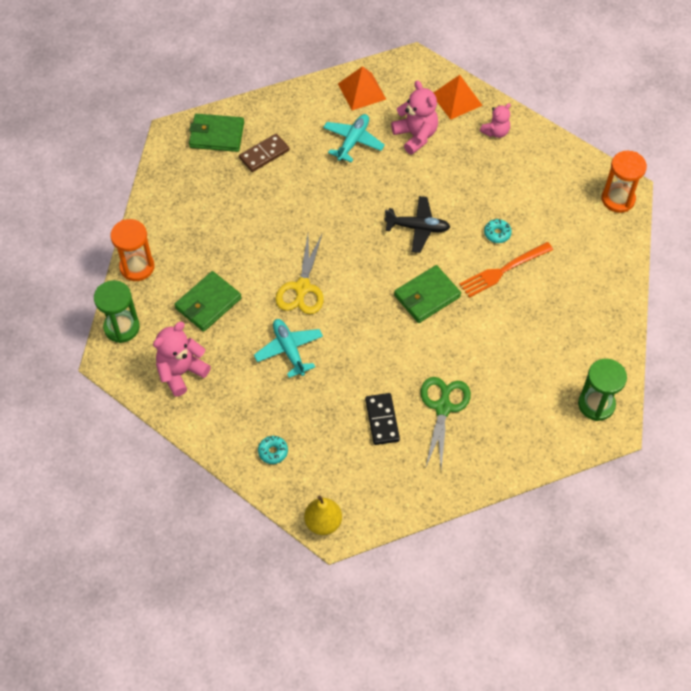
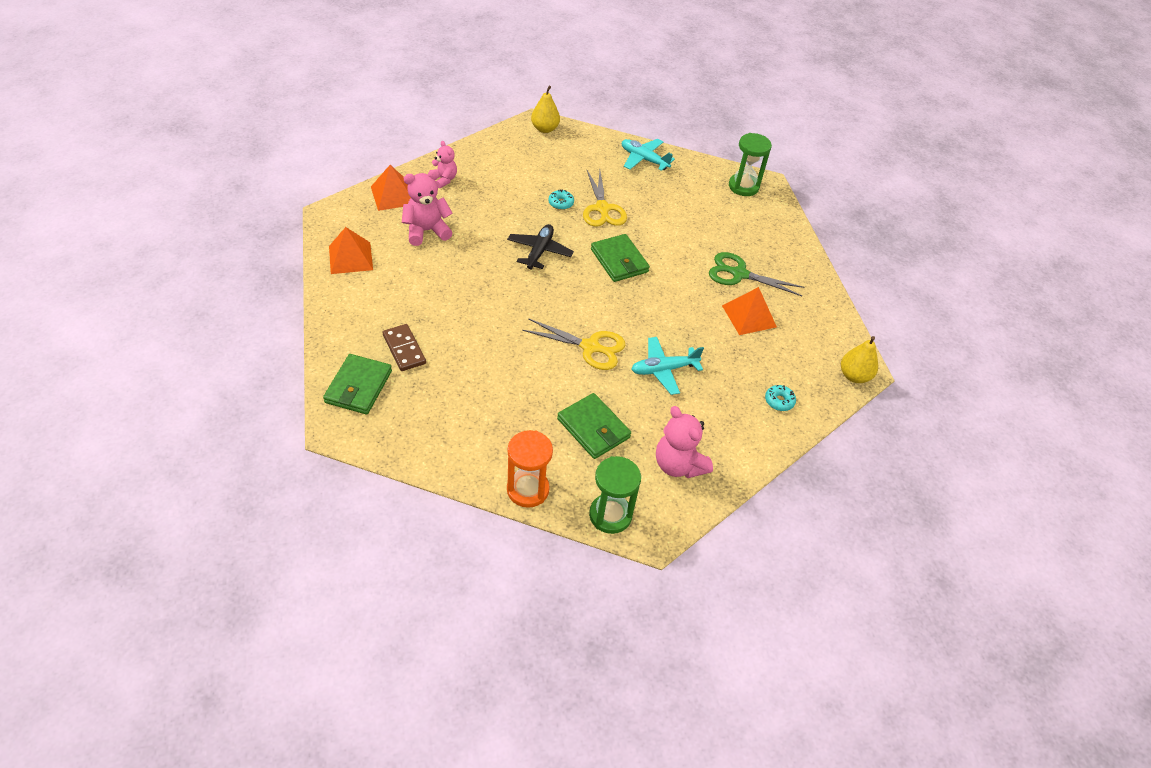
camera: 85 degrees left, 10 degrees down
(353, 141) = (415, 276): turquoise plane -> turquoise plane (644, 159)
(382, 420) = (749, 316): black domino -> orange pyramid
(502, 271) = (602, 208): orange fork -> yellow scissors
(618, 199) = (545, 129): orange hourglass -> yellow pear

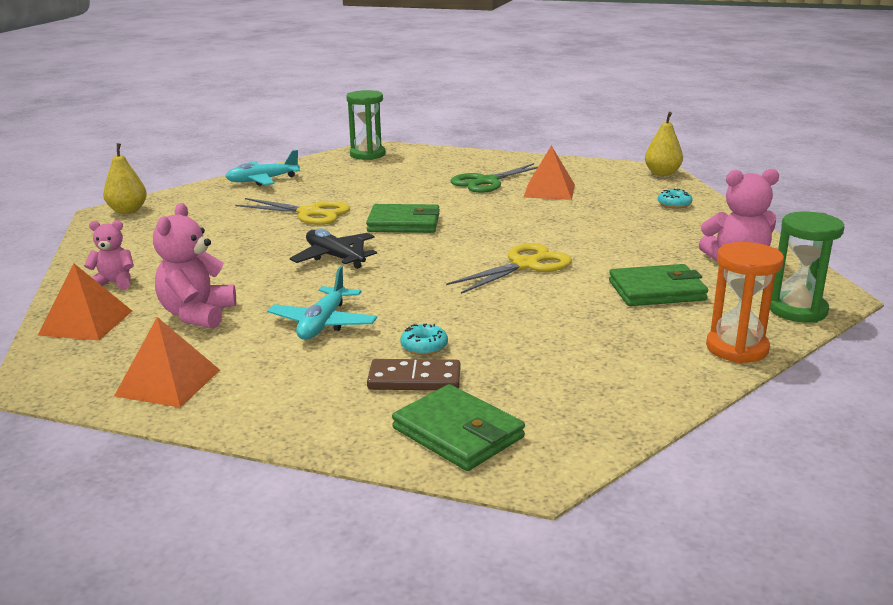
camera: 55 degrees left, 25 degrees down
(561, 203) = (269, 230): turquoise donut -> turquoise donut (424, 346)
(663, 370) = (592, 239): turquoise plane -> turquoise plane (323, 324)

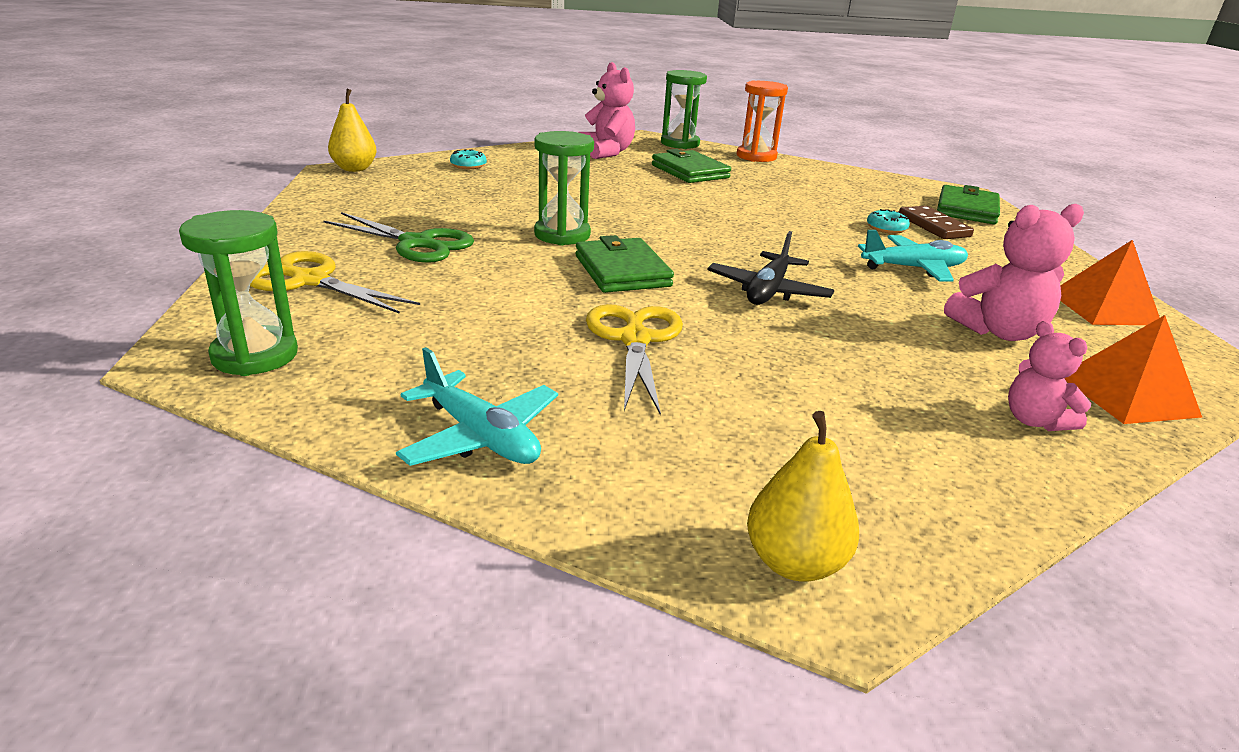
camera: 115 degrees left, 5 degrees up
(482, 216) = (562, 235): none -> green hourglass
(525, 265) = (687, 209): yellow scissors -> yellow scissors (310, 281)
(549, 190) = (444, 211): orange pyramid -> none

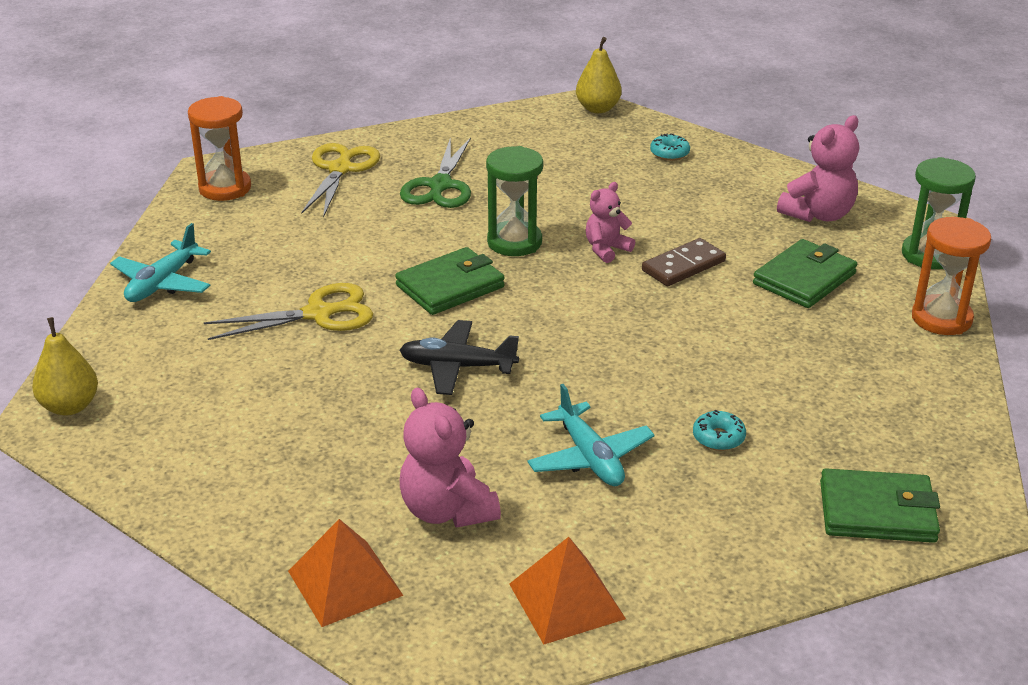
camera: 75 degrees right, 5 degrees up
(255, 355) = (225, 188): green hourglass -> orange hourglass
(933, 226) = (766, 477): brown domino -> brown domino (683, 266)
(1034, 421) = (272, 517): pink teddy bear -> pink teddy bear (606, 249)

